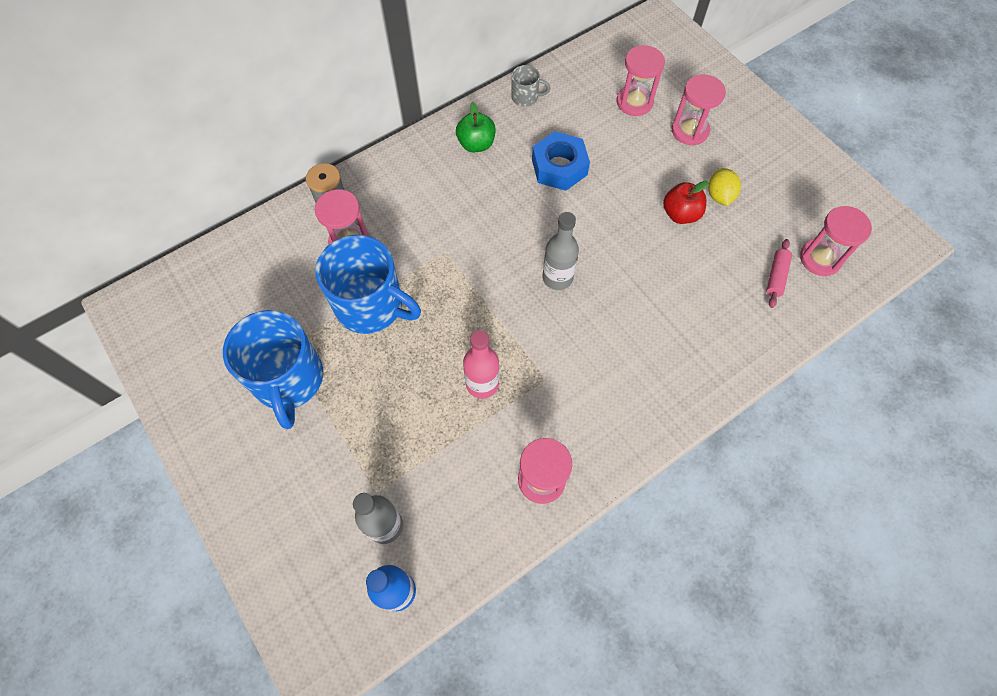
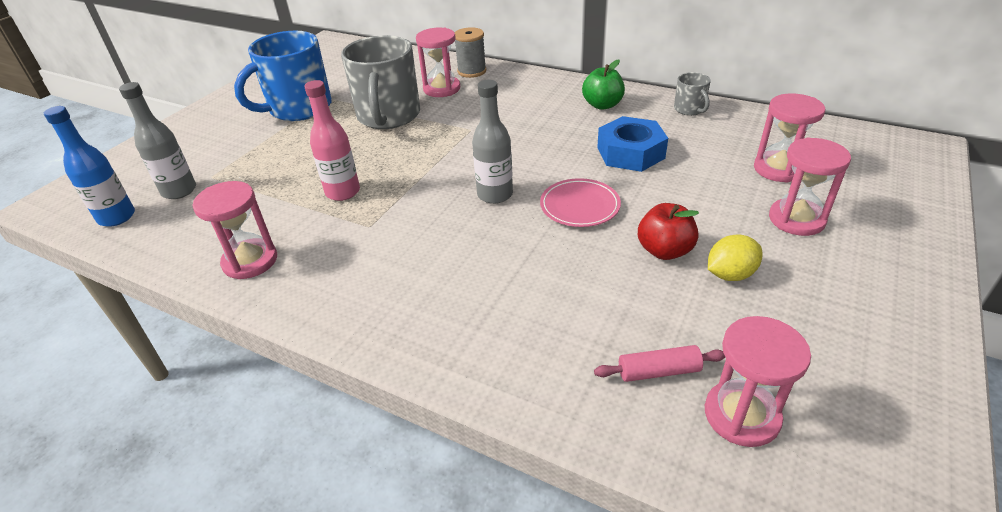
camera: 65 degrees right, 25 degrees down
(371, 306) = (388, 116): blue mug -> grey mug
(605, 233) = (580, 206): none -> pink plate

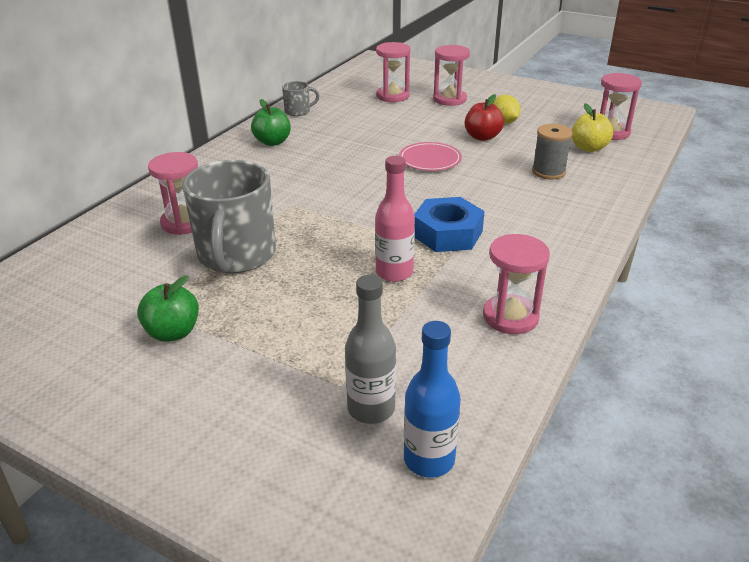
camera: 90 degrees left, 5 degrees down
(298, 108) = (173, 332): blue mug -> green apple
(388, 116) = (236, 255): grey mug -> grey mug turned 90 degrees clockwise
(472, 71) = (149, 204): grey spool -> grey spool (548, 172)
(495, 195) = (410, 192): grey bottle -> none
(630, 153) = (358, 137): blue nut -> blue nut (447, 233)
(658, 371) = (588, 148): pink rolling pin -> yellow apple

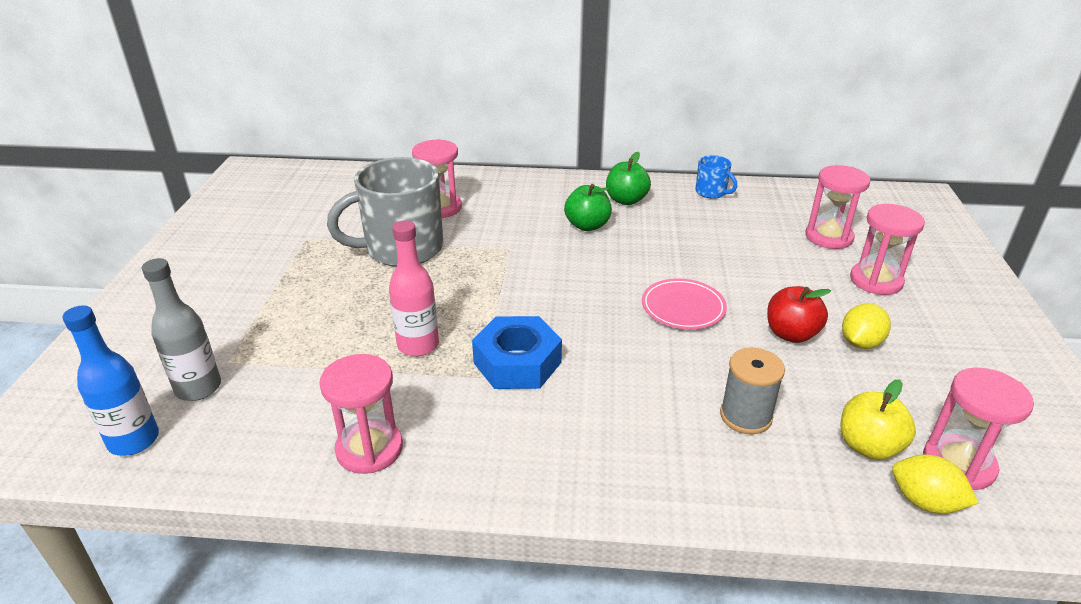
camera: 65 degrees right, 0 degrees up
(173, 332) = (278, 257): green apple -> green apple (587, 225)
(298, 111) = (711, 192): grey mug -> blue mug
(633, 148) = (924, 502): none -> yellow lemon

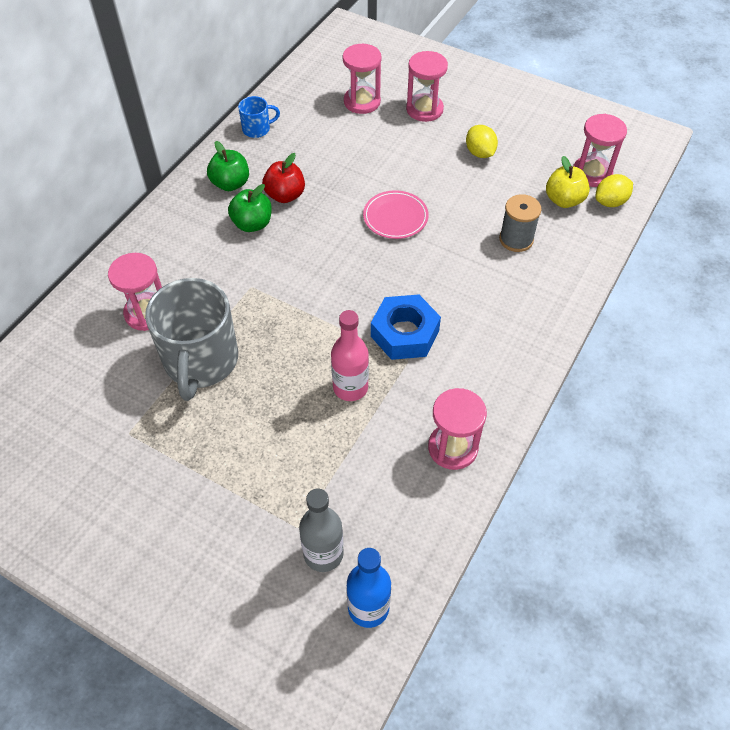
camera: 65 degrees left, 20 degrees up
(791, 334) = (454, 179): red apple -> red apple (285, 195)

